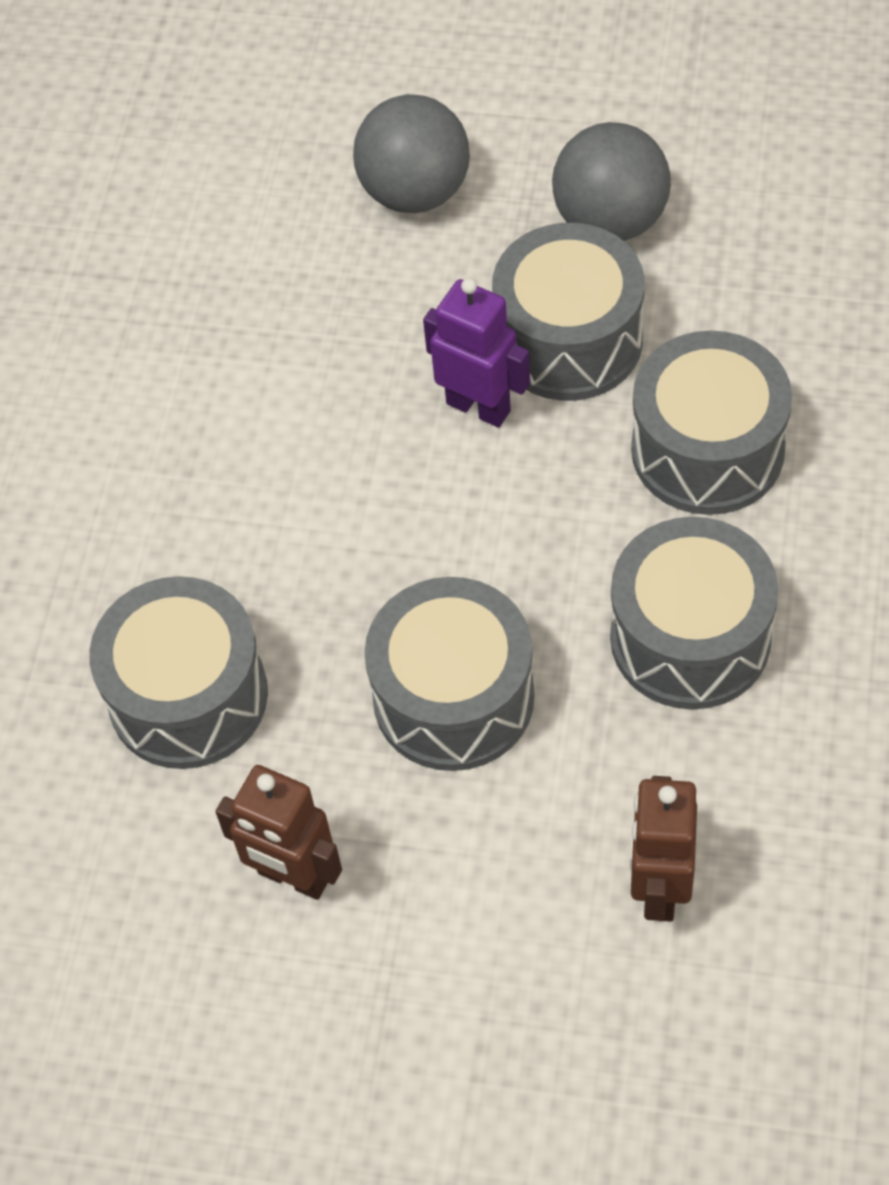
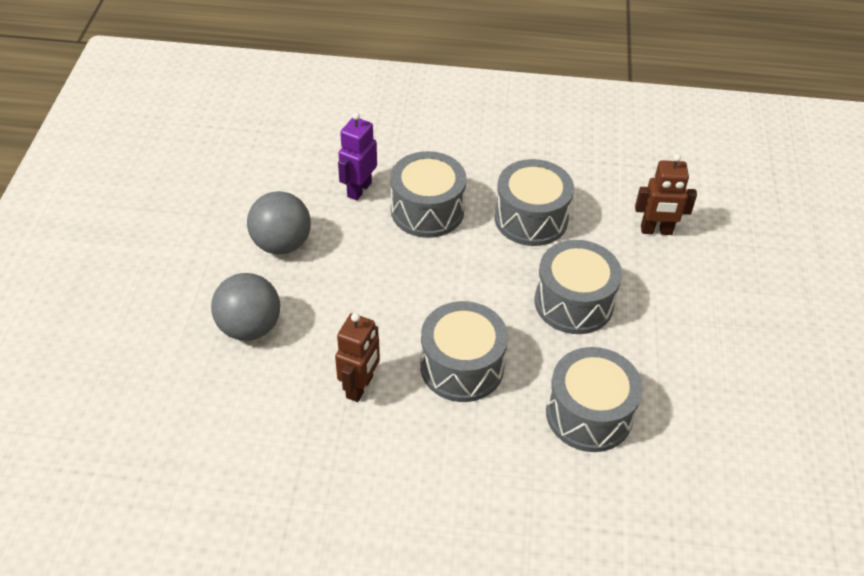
camera: 100 degrees left, 10 degrees down
(293, 877) = (681, 362): brown robot -> brown robot (360, 387)
(479, 407) = (401, 296): purple robot -> purple robot (359, 189)
(569, 340) = (359, 260): grey drum -> grey drum (462, 367)

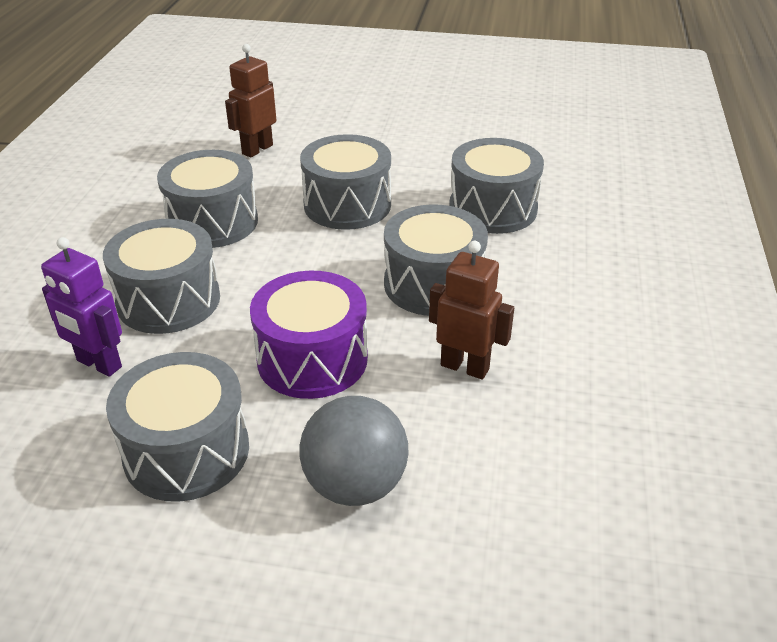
camera: 85 degrees left, 10 degrees down
(282, 244) = (186, 451): grey ball -> grey drum
(366, 296) = (312, 359): none -> purple drum
(656, 230) = (257, 149): brown robot -> brown robot turned 150 degrees counterclockwise

